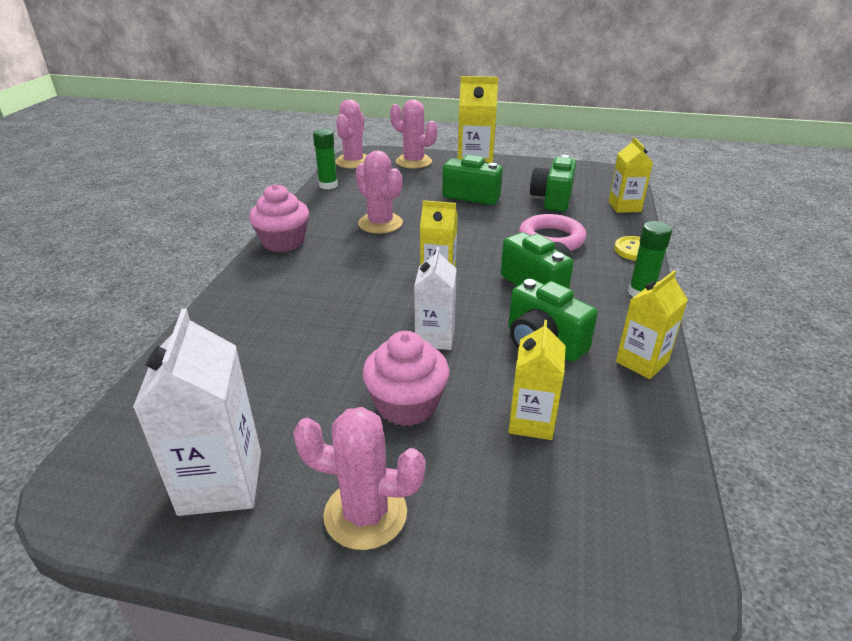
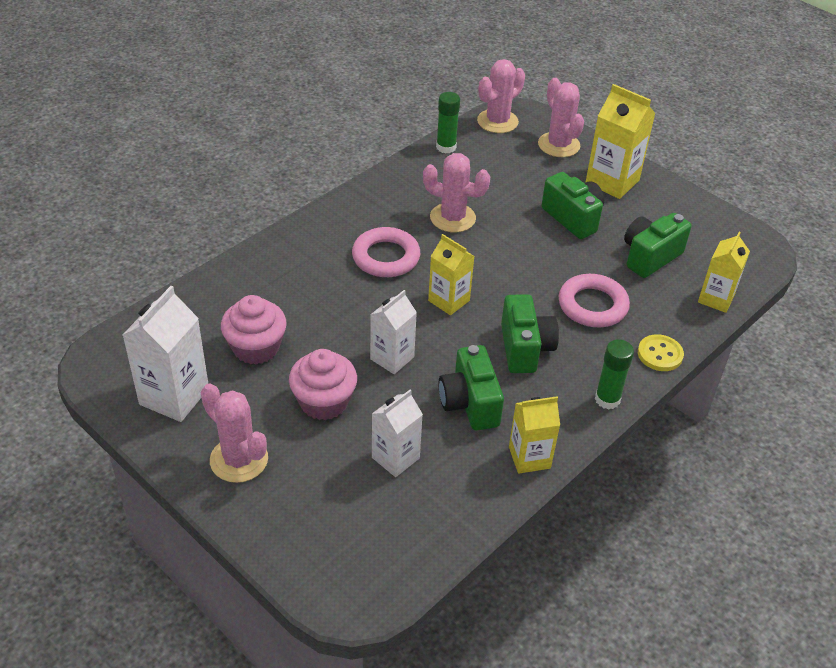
camera: 30 degrees right, 10 degrees up
(283, 242) = (353, 205): pink cupcake -> pink cupcake (256, 348)
(349, 267) = (386, 257): none -> pink ring
(380, 223) = (452, 218): pink cactus -> pink cactus turned 60 degrees counterclockwise
(531, 421) = (395, 458): yellow carton -> white carton

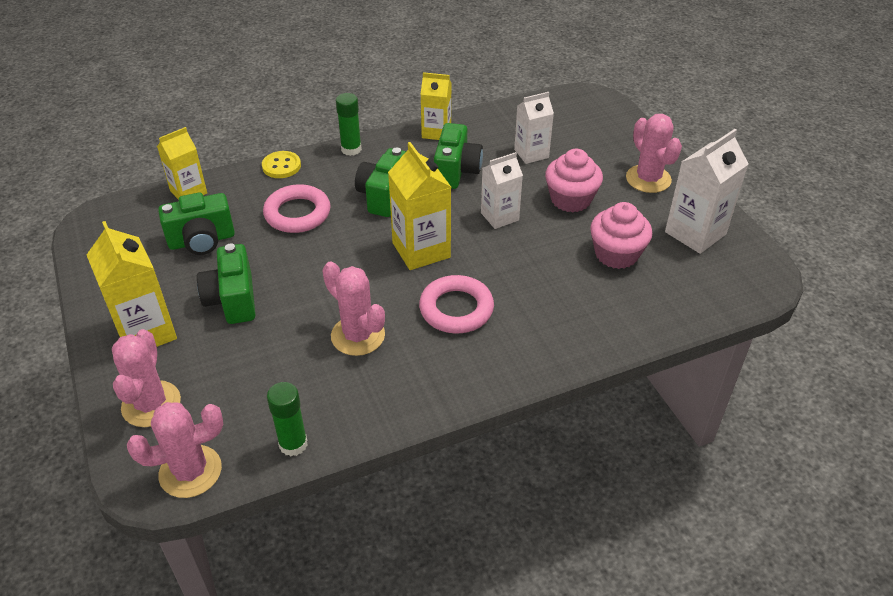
camera: 155 degrees left, 0 degrees up
(449, 300) = (421, 250): yellow carton -> yellow carton, size x1.52

